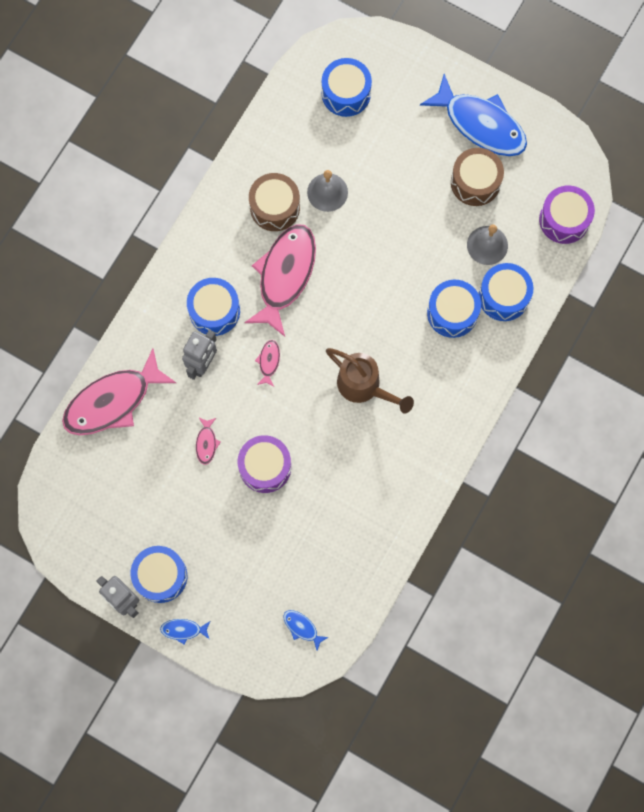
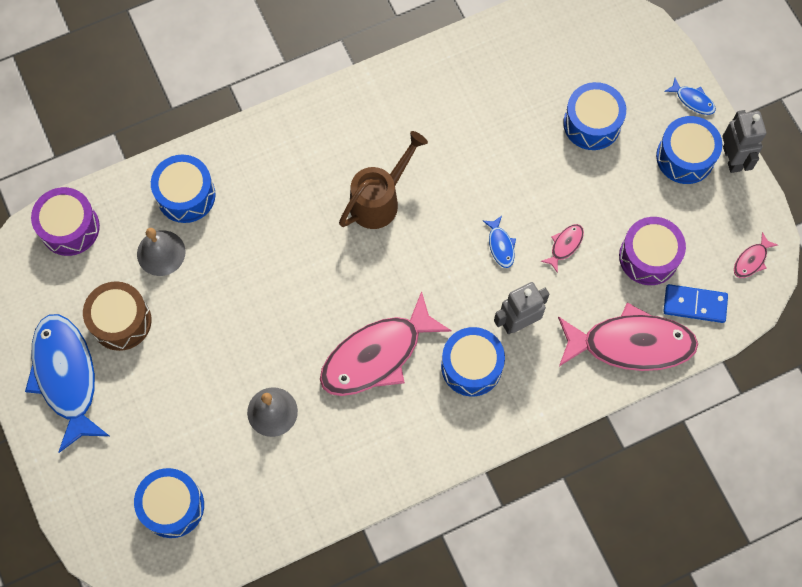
camera: 145 degrees left, 5 degrees down
(84, 461) = (694, 304): none -> blue domino
(265, 467) = (524, 189): purple drum -> purple drum (648, 257)
(269, 362) = (453, 282): pink fish -> pink fish (751, 260)
(275, 207) = (336, 432): brown drum -> none
(302, 628) = (584, 37): blue fish -> blue fish (500, 245)
(364, 386) = (379, 200): brown watering can -> brown watering can turned 60 degrees clockwise
(452, 313) = (245, 212): blue drum -> blue drum (592, 123)

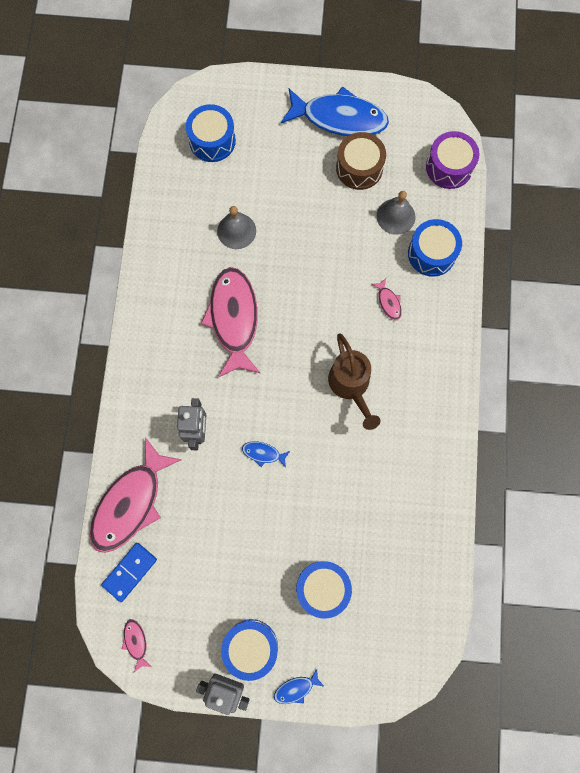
camera: 120 degrees right, 5 degrees up
(471, 366) = (186, 378): blue drum -> none
(565, 245) = (235, 502): pink fish -> pink fish (388, 302)
(648, 257) = (187, 561): purple drum -> none

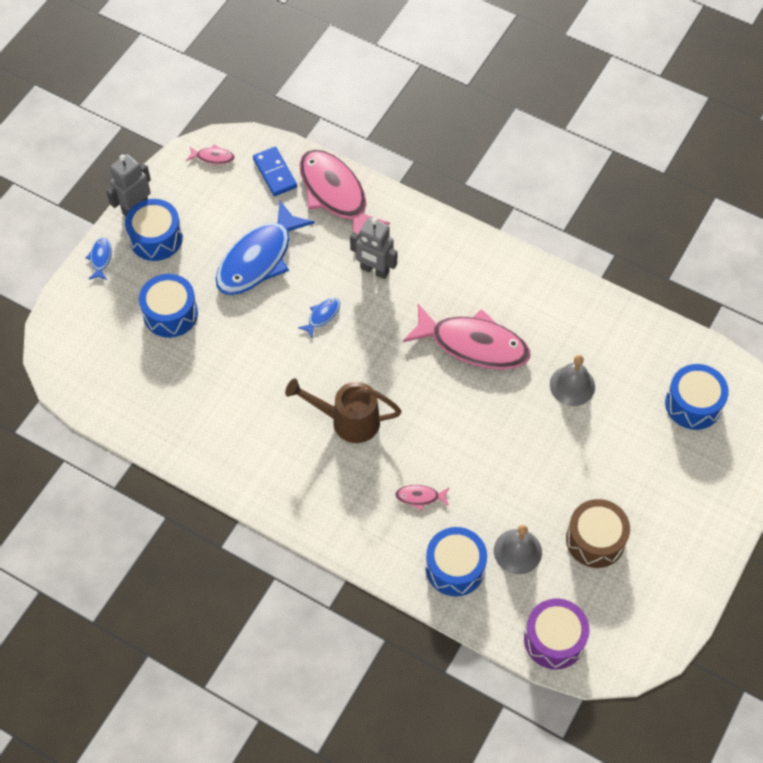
camera: 115 degrees right, 15 degrees down
(339, 118) = (670, 547): blue fish -> blue fish (259, 259)

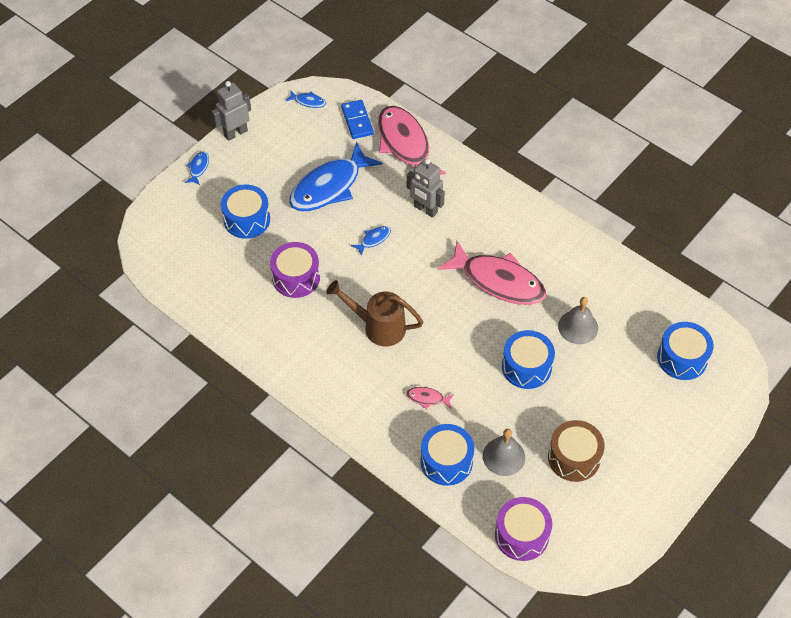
camera: 10 degrees right, 5 degrees down
(156, 238) = (247, 158): blue drum -> blue drum (526, 367)
(213, 157) = (308, 101): pink fish -> blue fish
(242, 376) = (296, 277): none -> purple drum

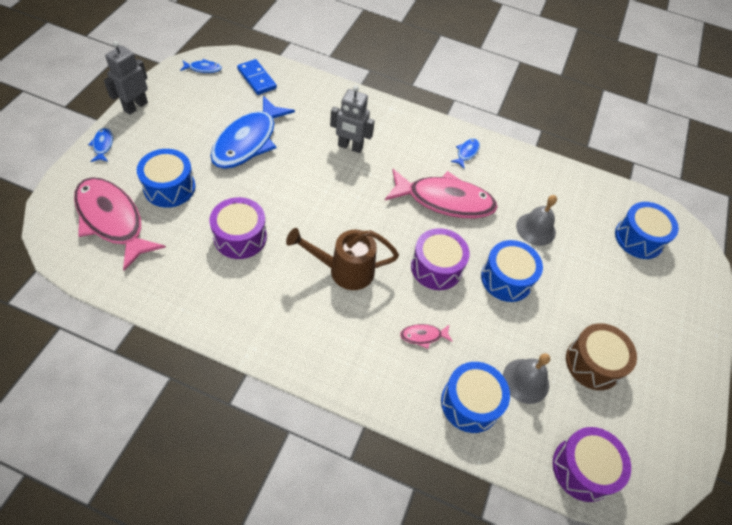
camera: 25 degrees left, 0 degrees up
(373, 239) = (309, 183): blue fish -> blue fish (466, 153)
(405, 145) = (309, 93): pink fish -> pink fish (112, 220)
(464, 342) = (436, 267): none -> purple drum

